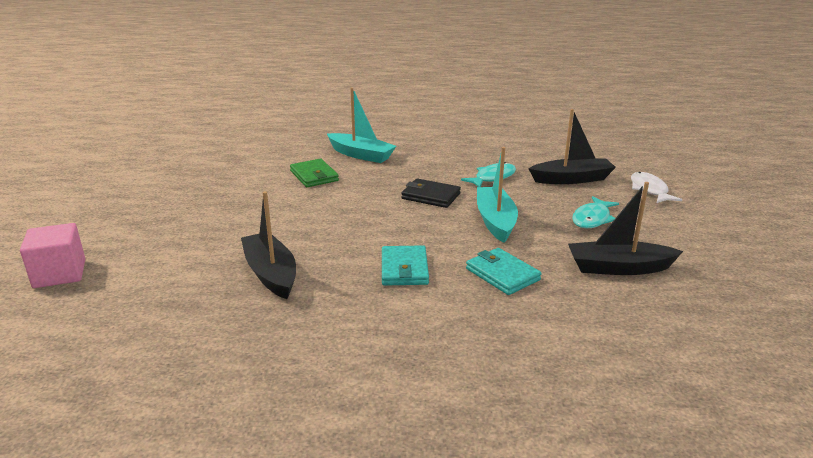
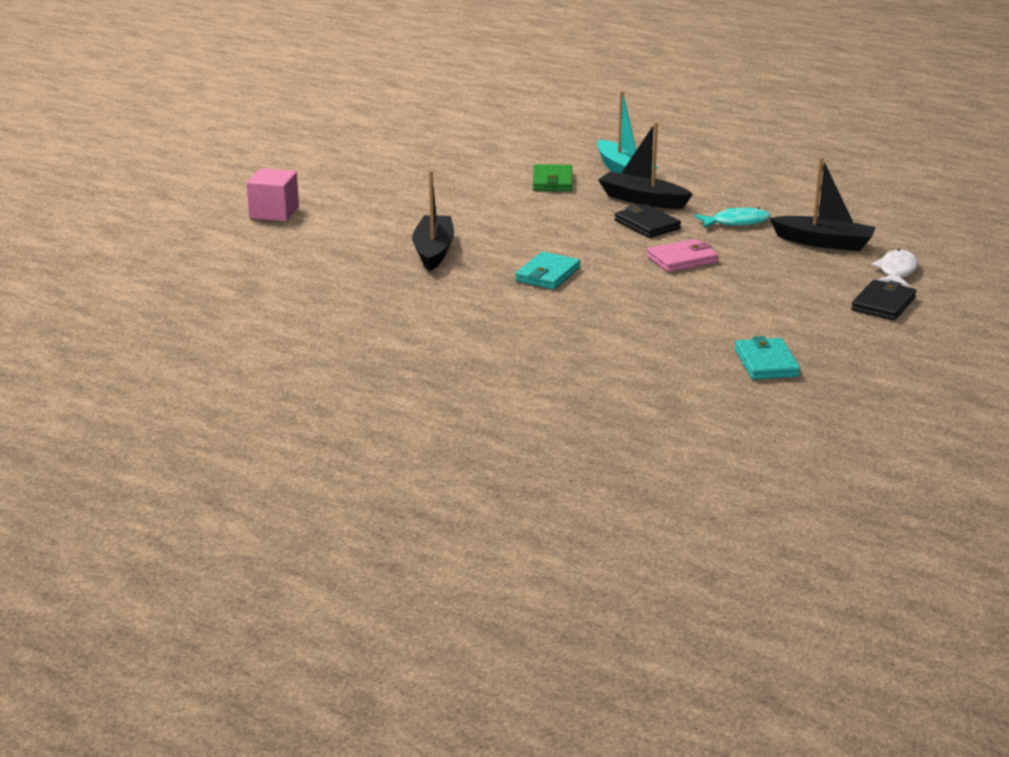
camera: 30 degrees right, 0 degrees up
(495, 221) = (682, 259): turquoise boat -> pink wallet
(502, 274) = (629, 299): turquoise wallet -> turquoise wallet (766, 363)
(592, 219) = (785, 280): turquoise fish -> none
(618, 268) = (745, 321): black boat -> black boat (642, 200)
(683, 220) = (883, 304): none -> black wallet

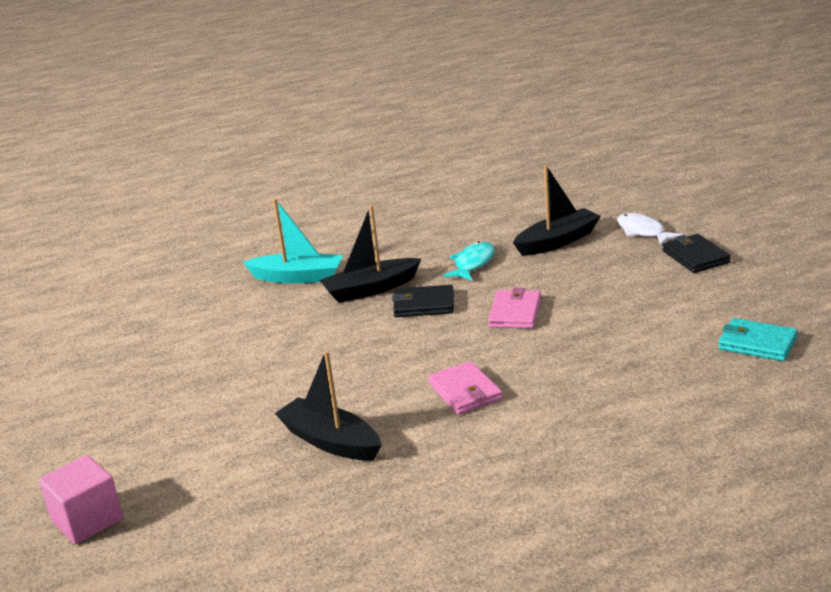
camera: 50 degrees left, 0 degrees up
(547, 274) = (465, 392): turquoise wallet -> pink wallet
(552, 181) = (267, 319): green wallet -> none

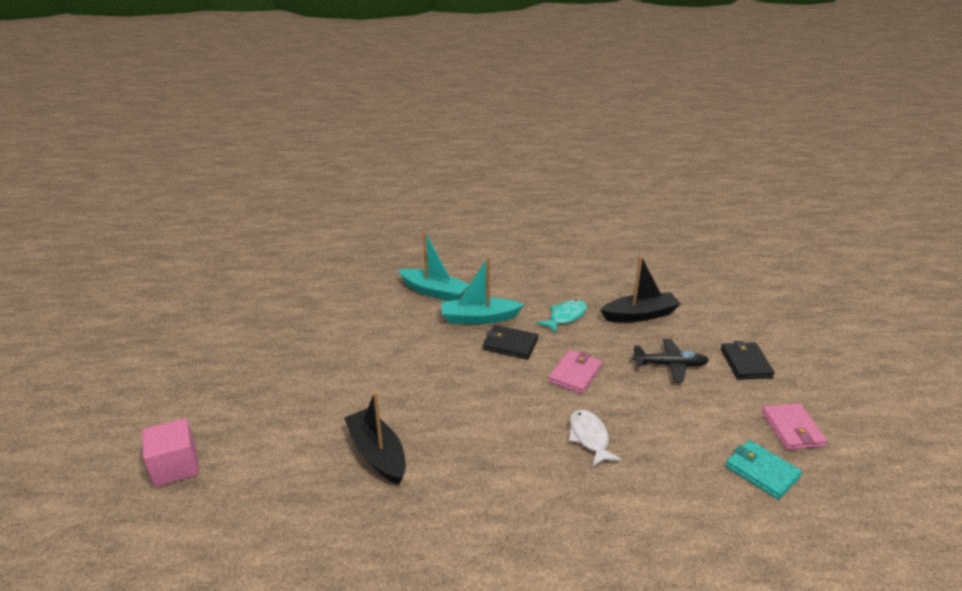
camera: 15 degrees right, 5 degrees up
(370, 289) = (479, 318): black boat -> turquoise boat
(465, 392) = (500, 440): pink wallet -> pink wallet (792, 429)
(615, 279) = (669, 365): none -> black plane
(643, 232) = (712, 326): white fish -> white fish (589, 438)

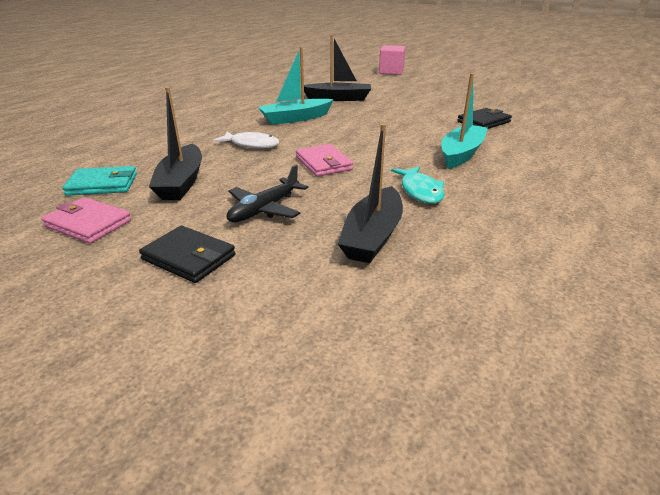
camera: 125 degrees right, 0 degrees up
(434, 291) = (533, 149): turquoise boat -> turquoise boat (295, 118)
(510, 345) = (401, 153): black wallet -> black wallet (483, 122)
(697, 428) = (181, 182): none -> black boat

